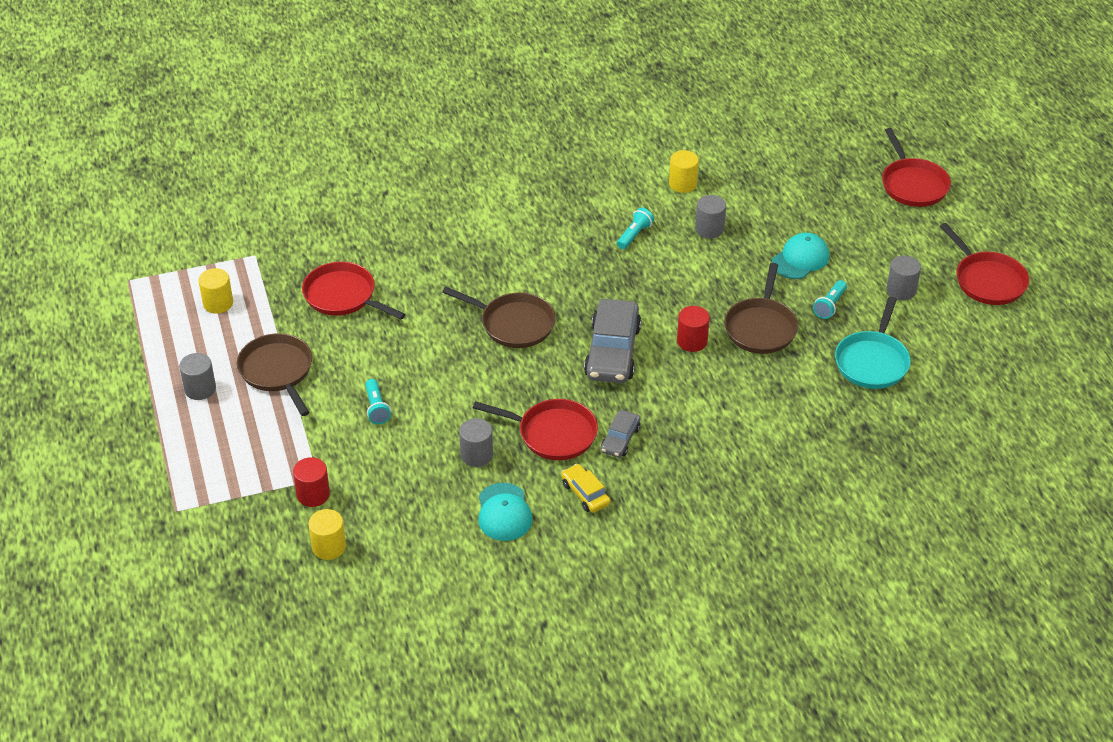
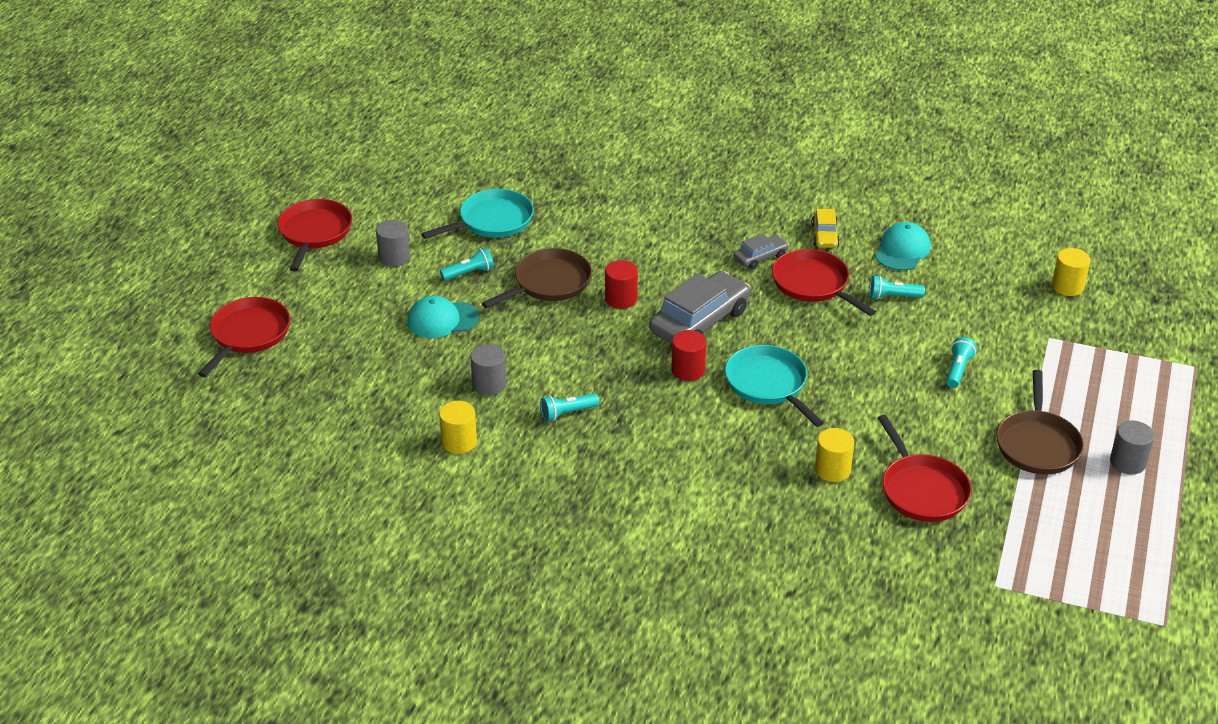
camera: 145 degrees left, 5 degrees down
(218, 303) = (1067, 545): yellow cylinder -> yellow cylinder (832, 470)
(313, 494) = (1060, 327): red cylinder -> red cylinder (688, 370)
(476, 455) = (893, 297): grey cylinder -> turquoise flashlight
(513, 324) = (768, 384): brown pan -> turquoise pan

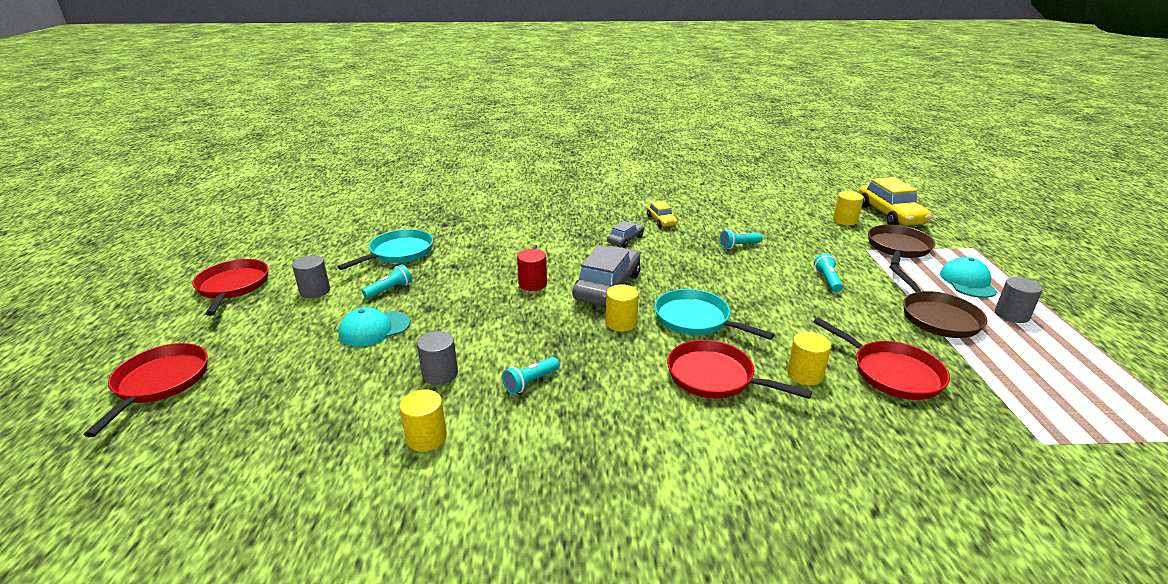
camera: 20 degrees left, 10 degrees down
(549, 283) = (465, 284): brown pan -> brown pan (898, 248)
(688, 370) = (621, 323): red cylinder -> yellow cylinder
(813, 284) = (676, 248): red pan -> red pan (715, 377)
(902, 250) = (721, 220): turquoise cap -> turquoise cap (967, 282)
(1141, 290) = (890, 215): none -> yellow car

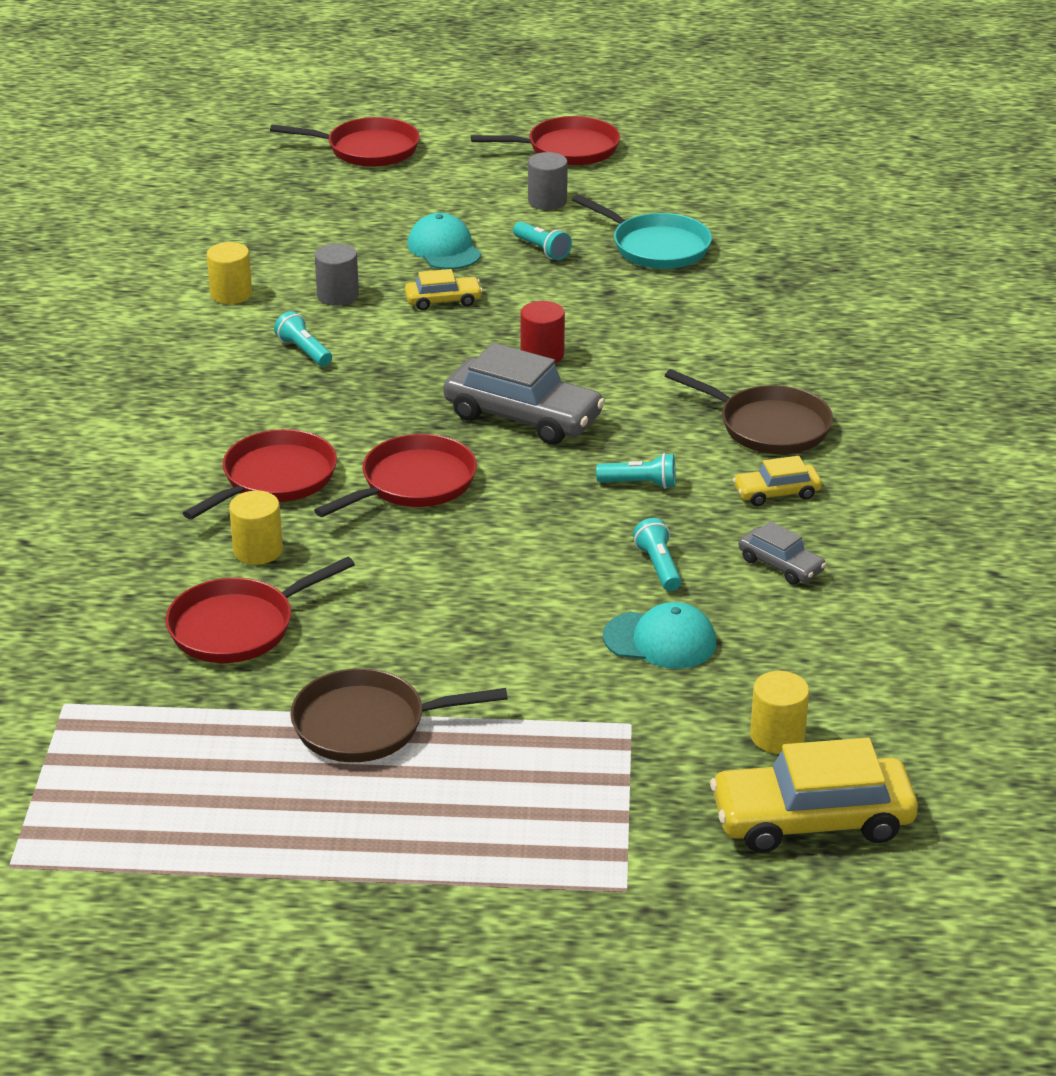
camera: 95 degrees right, 5 degrees up
(456, 324) = (443, 300): none -> yellow car
(621, 323) = (418, 421): yellow cylinder -> none
(625, 240) = (691, 446): grey car -> grey car (780, 565)
(696, 319) = (413, 483): turquoise pan -> red pan
(827, 280) = (511, 639): turquoise flashlight -> turquoise flashlight (640, 484)
(898, 248) = (633, 770): brown pan -> brown pan (768, 426)
(967, 282) = (478, 813): turquoise cap -> turquoise cap (660, 640)
(1011, 315) = (354, 818): grey cylinder -> none

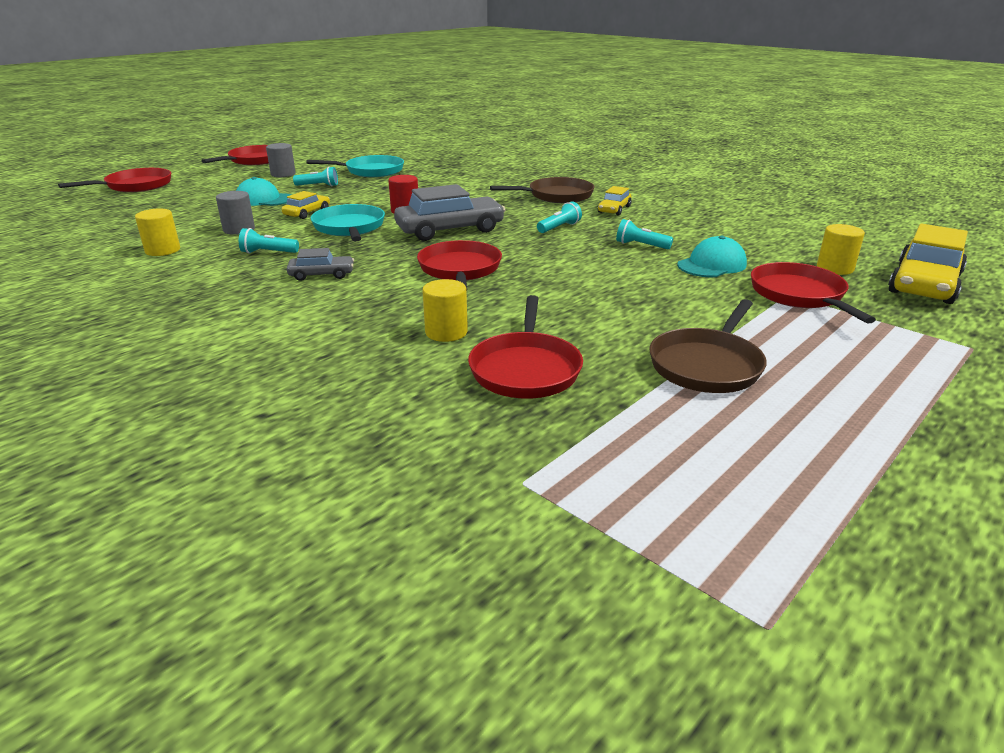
camera: 50 degrees left, 5 degrees down
(275, 479) = (377, 301): red pan -> red pan (799, 295)
(437, 353) = (349, 228): none -> turquoise pan
(780, 565) = (677, 225): grey car -> grey car (322, 275)

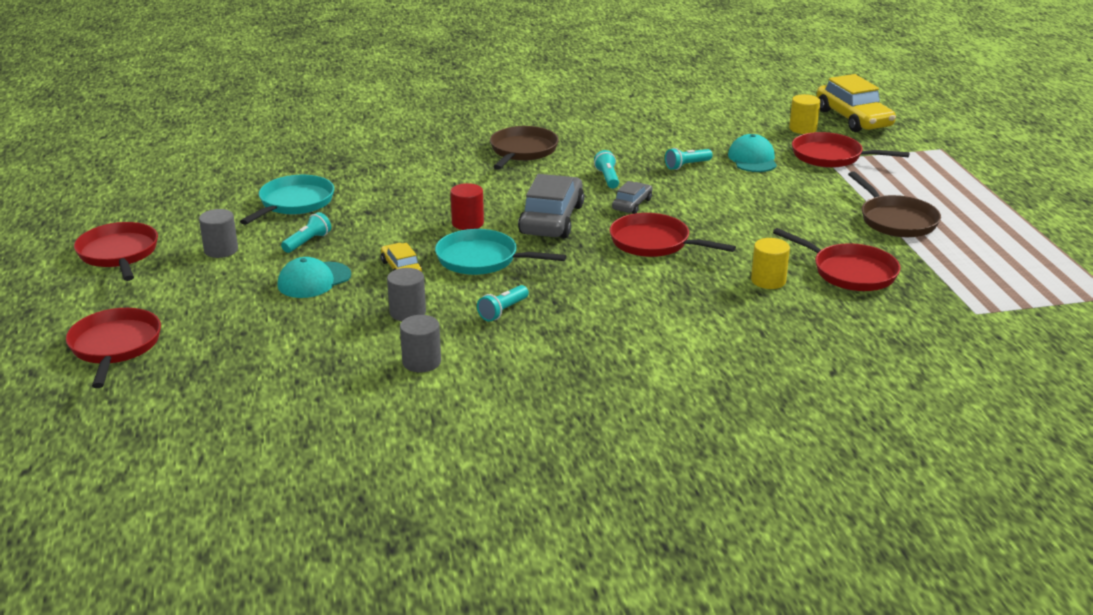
camera: 55 degrees left, 0 degrees up
(163, 250) = (421, 362): yellow cylinder -> grey cylinder
(322, 275) = (595, 299): grey car -> grey car (632, 204)
(614, 209) = (592, 144): yellow car -> none

